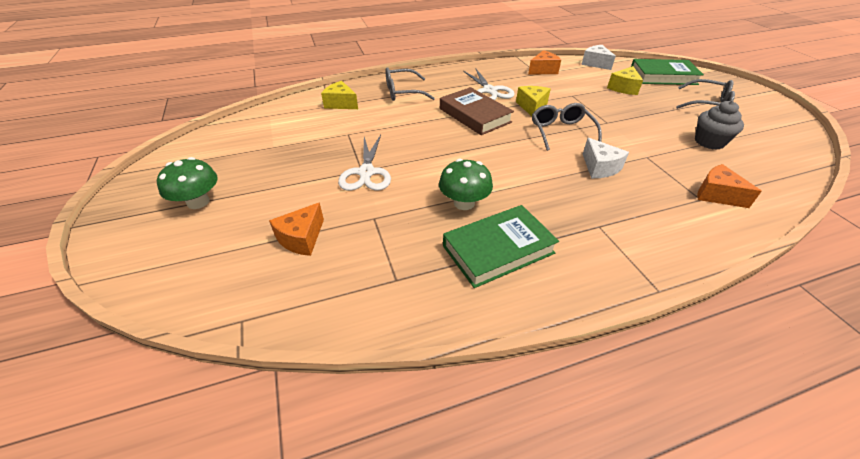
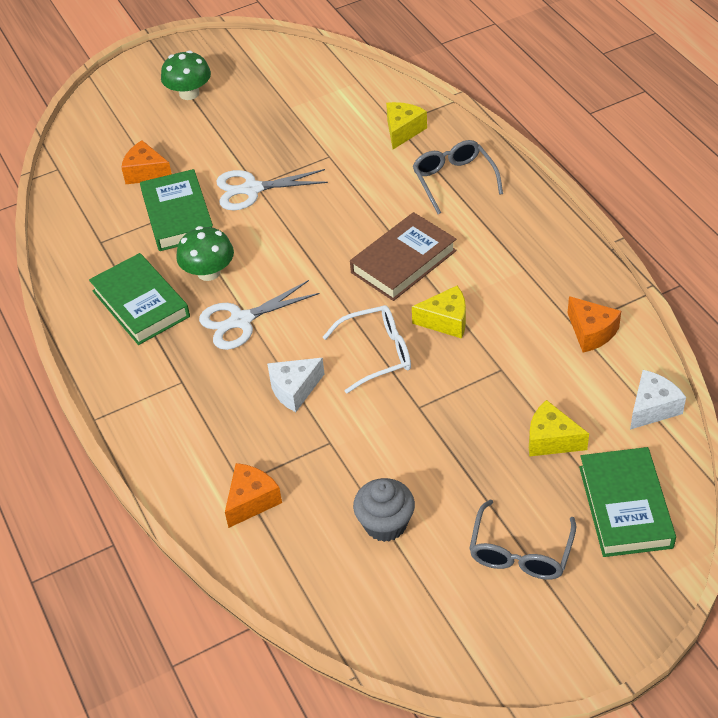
camera: 85 degrees right, 5 degrees up
(380, 218) = (178, 215): none -> green book
(490, 91) = (487, 271): white scissors -> white scissors (241, 321)
(561, 132) = (377, 353): grey glasses -> white glasses

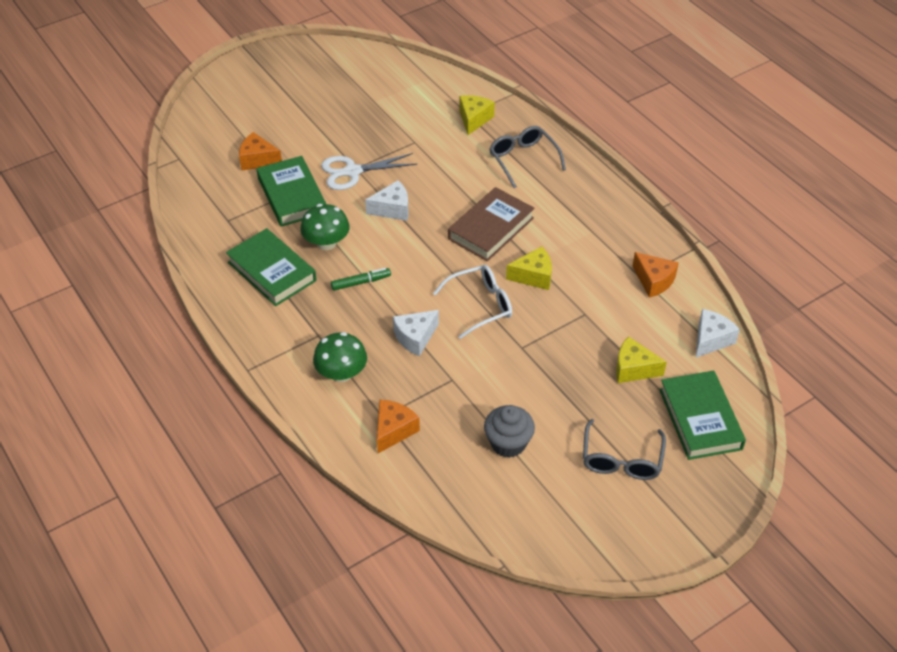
camera: 10 degrees left, 0 degrees up
(189, 93) = (284, 91): green mushroom -> green mushroom (341, 373)
(241, 321) = (361, 282): white scissors -> green marker
(291, 235) = (392, 209): none -> white cheese

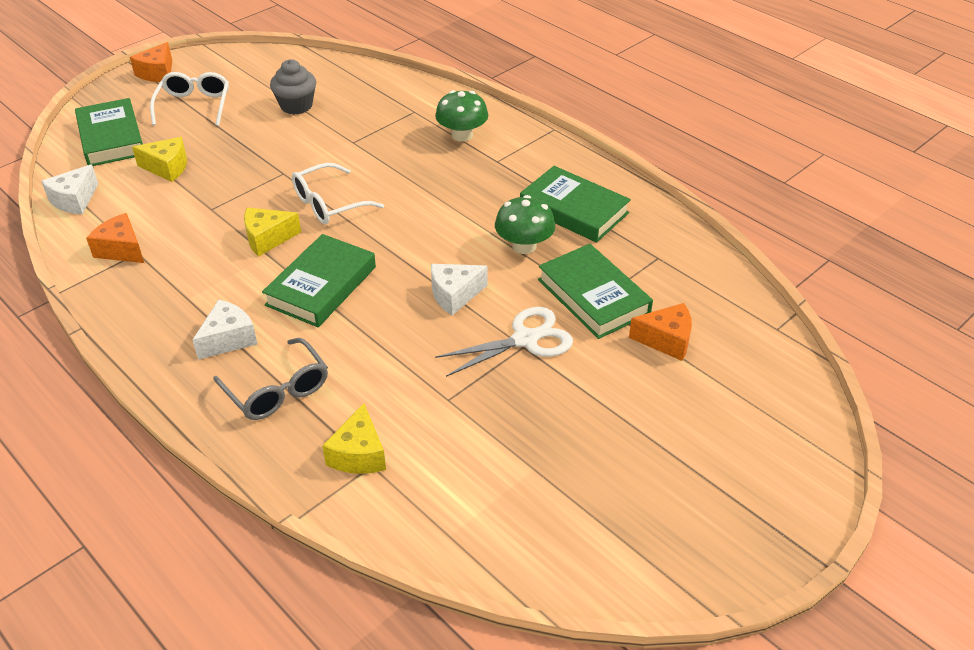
camera: 170 degrees right, 5 degrees down
(361, 282) = (468, 210): green marker -> none
(393, 430) = (401, 103): orange cheese -> orange cheese (157, 73)
(415, 338) = (395, 169): white cheese -> white cheese (228, 339)
(491, 228) = (321, 286): brown book -> green book
(621, 460) = (194, 105): grey glasses -> white glasses

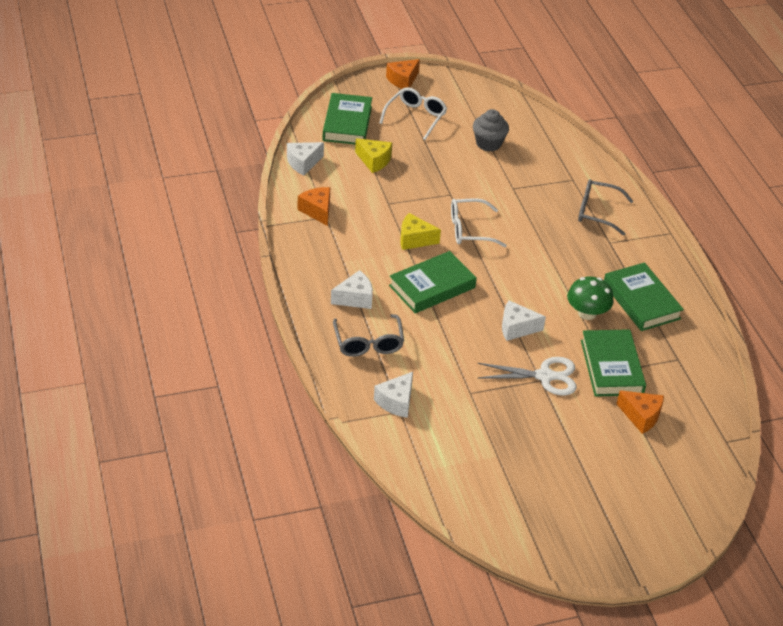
camera: 25 degrees right, 0 degrees up
(358, 454) = (396, 402): yellow cheese -> white cheese
(462, 135) = (597, 212): green mushroom -> grey glasses

